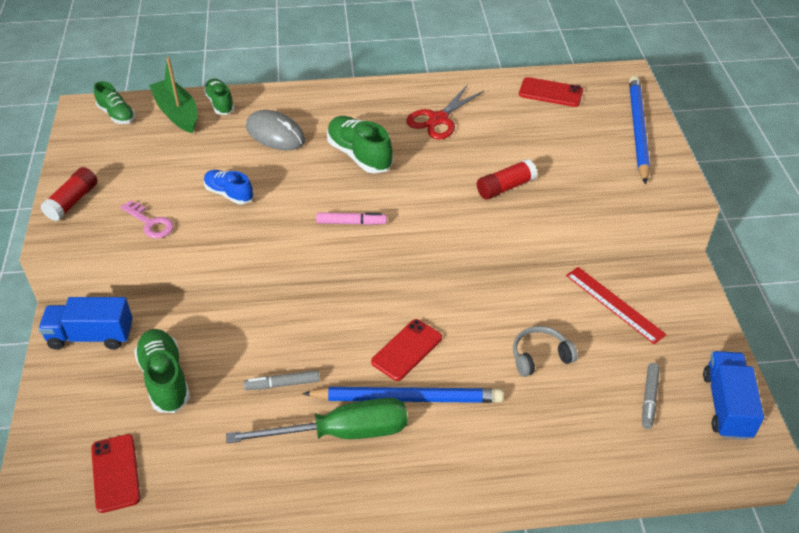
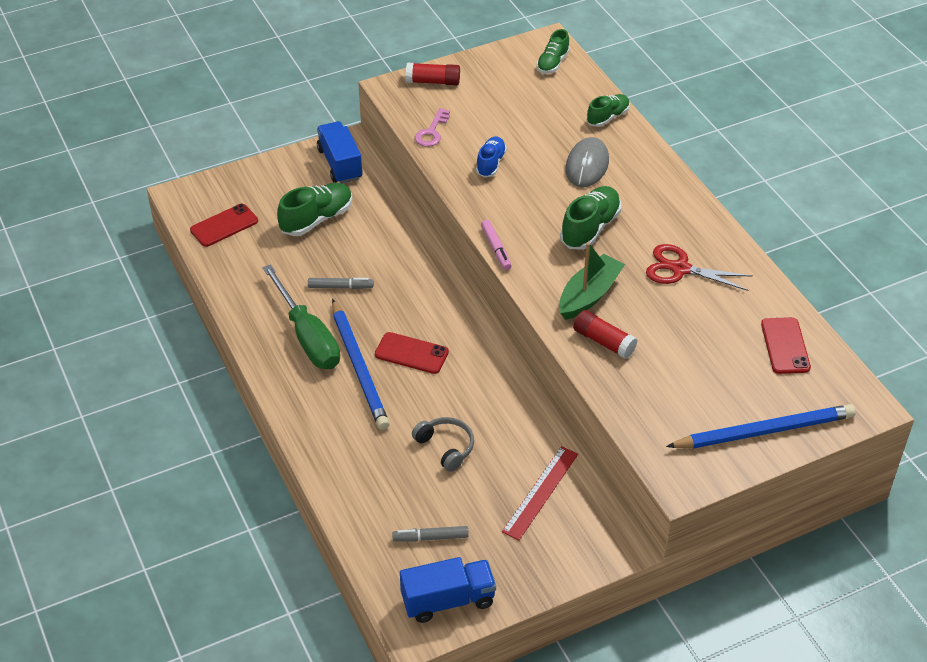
camera: 70 degrees right, 0 degrees up
(177, 113) = (577, 96): green boat -> green boat (589, 295)
(282, 384) = (340, 287): grey marker -> grey marker turned 120 degrees clockwise

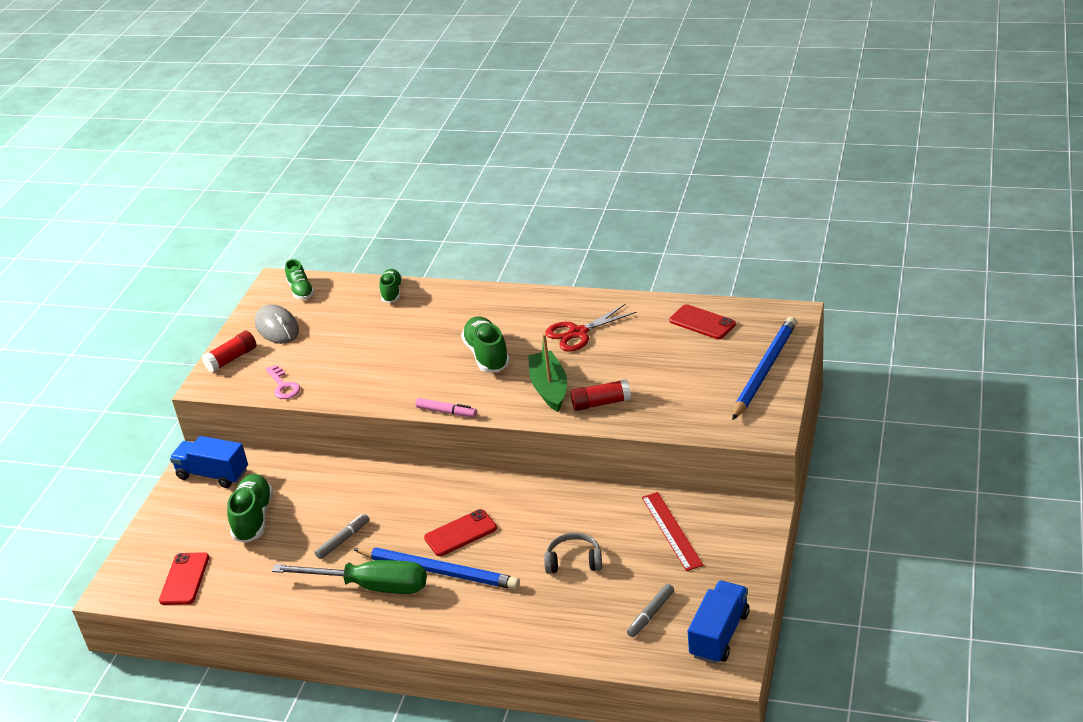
camera: 45 degrees left, 10 degrees down
(491, 163) = (358, 372): blue shoe -> none
(587, 165) = (424, 326): grey mouse -> grey mouse (277, 327)

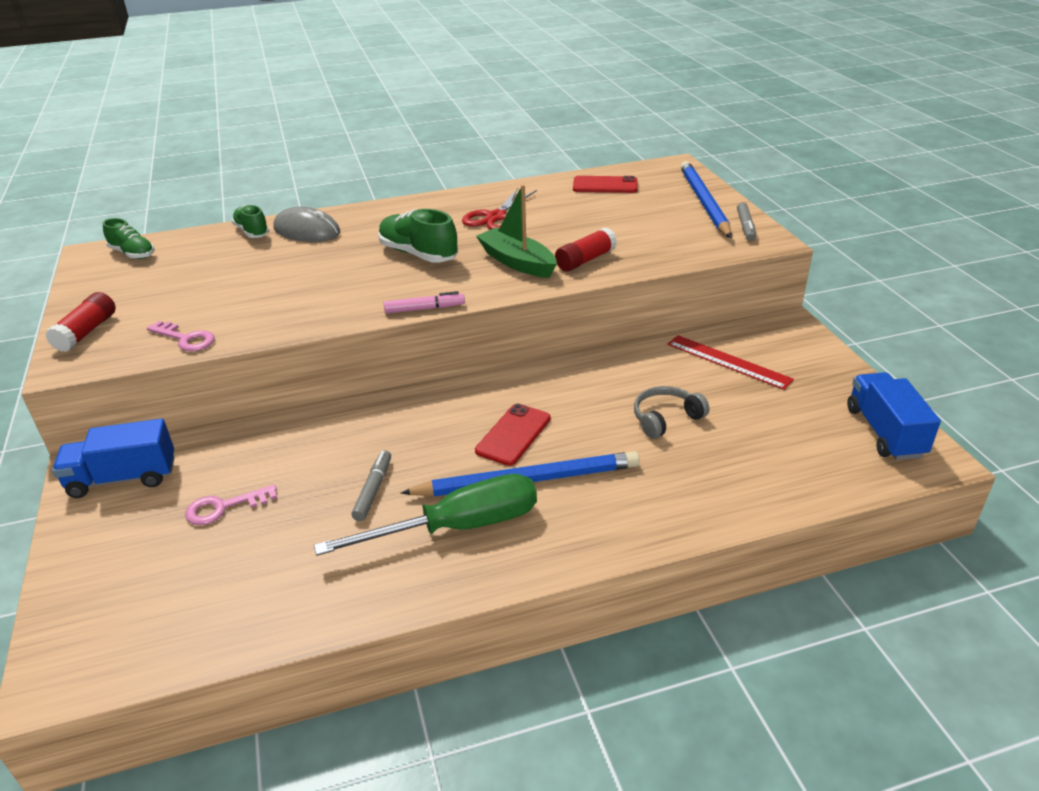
camera: 35 degrees left, 0 degrees up
(184, 579) = (172, 618): red phone -> none
(253, 518) = (224, 507): green shoe -> pink key
(277, 327) = (128, 290): grey mouse -> grey mouse (307, 231)
(651, 614) = (800, 438): grey marker -> grey marker (745, 227)

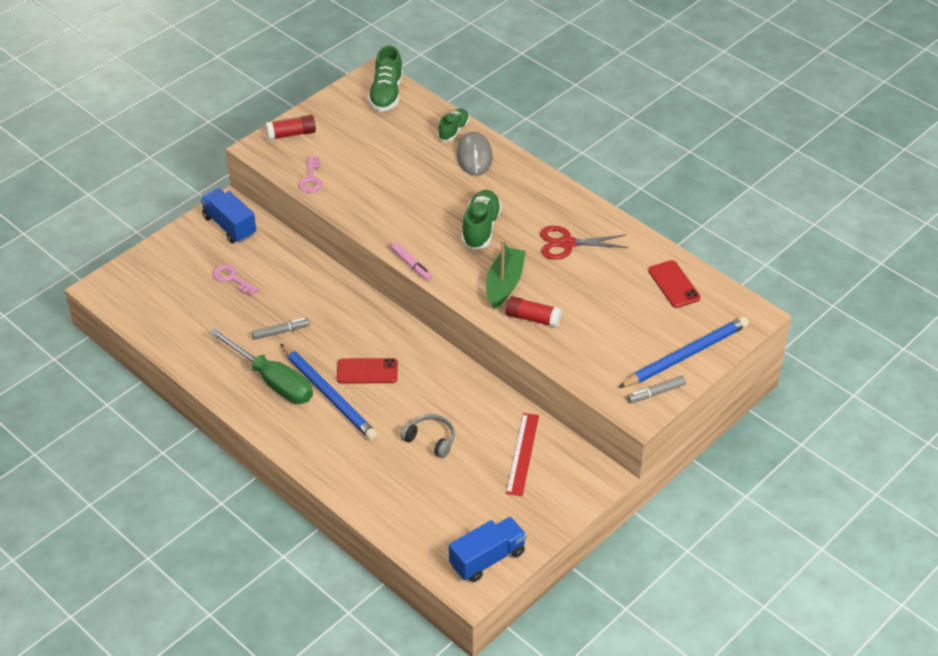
camera: 60 degrees right, 10 degrees up
(132, 254) = (386, 94): green shoe -> green shoe, size x1.55

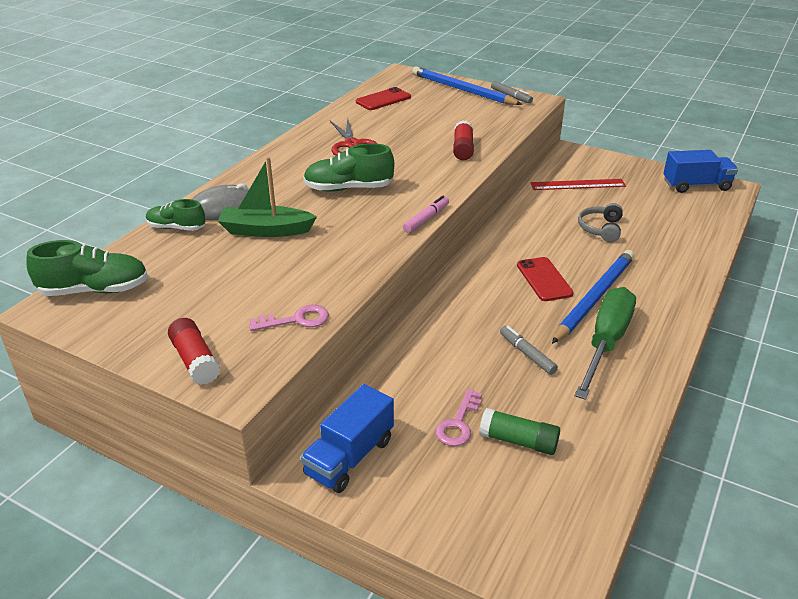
camera: 105 degrees left, 10 degrees down
(203, 303) = (518, 441): none -> green glue stick
(487, 559) = (696, 185): blue truck -> blue truck turned 135 degrees clockwise
(504, 284) = (425, 167): green boat -> green boat (266, 230)

